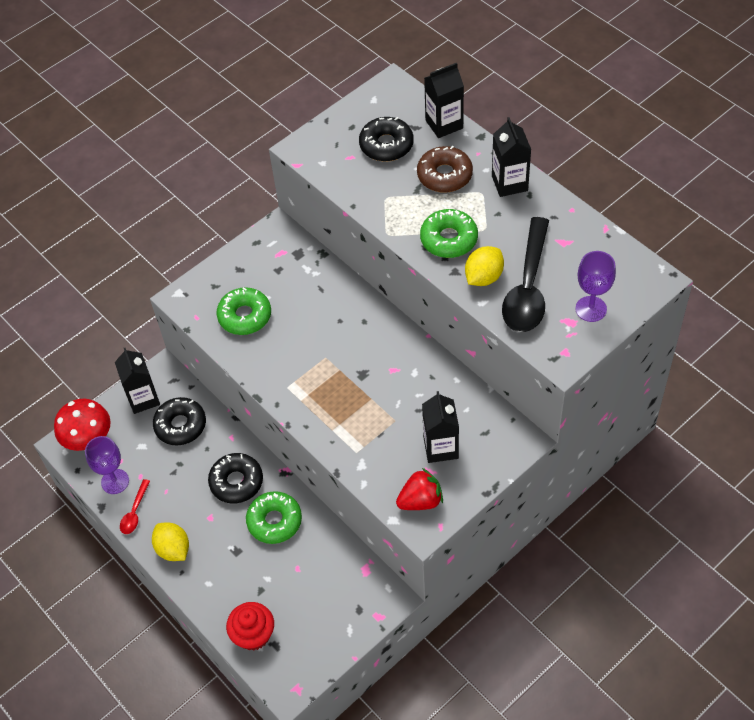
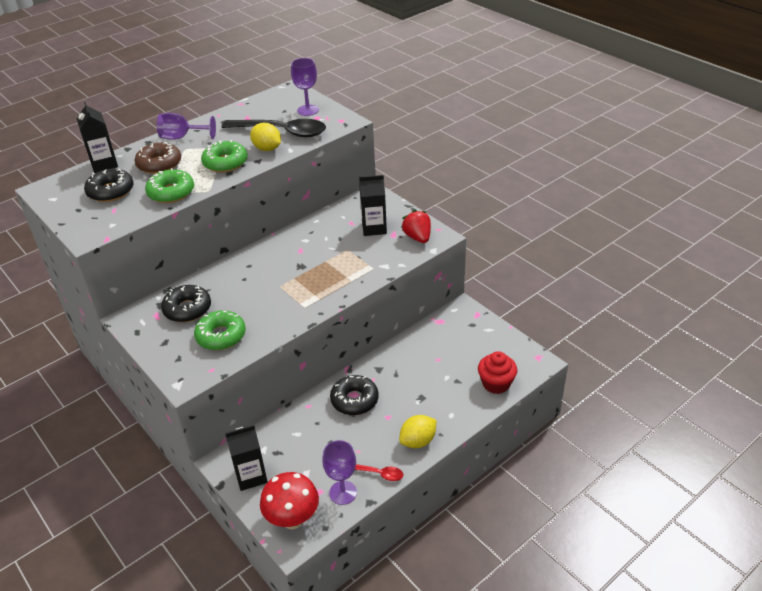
camera: 90 degrees left, 15 degrees down
(180, 425) = (288, 444): black donut -> black donut (187, 309)
(274, 521) = (394, 374): green donut -> green donut (171, 192)
(509, 183) = (182, 137): black carton -> purple goblet

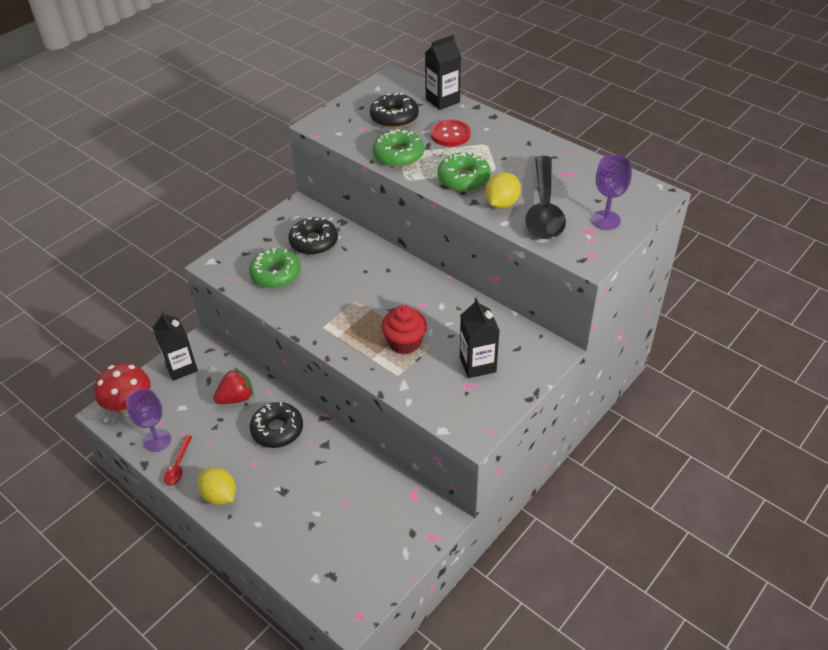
camera: 80 degrees right, 5 degrees up
(159, 164) = (450, 134): brown donut -> red button
(182, 137) = (509, 136): purple goblet -> none
(417, 237) = (467, 411): red strawberry -> red strawberry (236, 398)
(496, 383) = (308, 568): red cupcake -> red cupcake (404, 342)

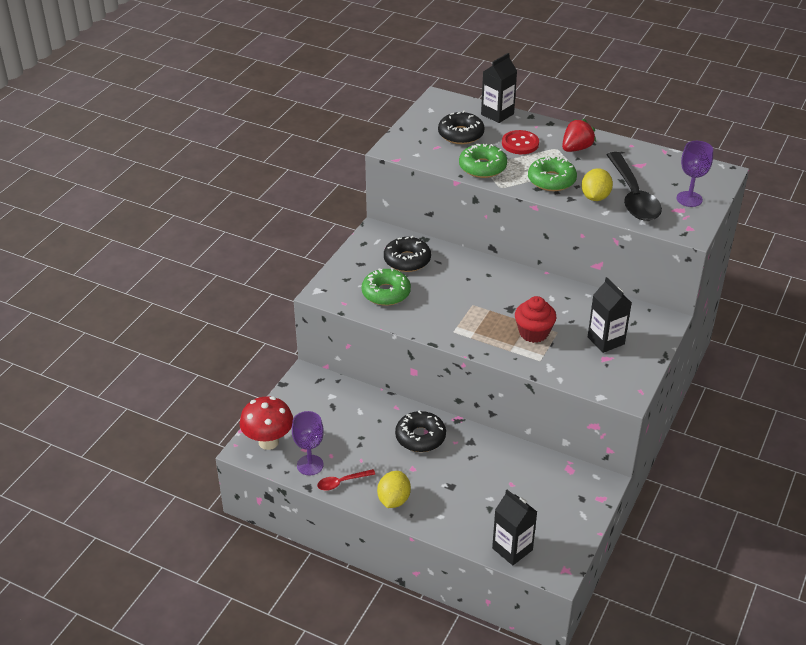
camera: 15 degrees left, 5 degrees down
(178, 465) = (342, 482): red spoon -> red spoon turned 75 degrees clockwise
(181, 367) = (300, 399): black carton -> black carton (512, 549)
(219, 495) = (394, 500): yellow lemon -> yellow lemon turned 75 degrees clockwise
(236, 398) = (367, 417): red strawberry -> red strawberry (576, 148)

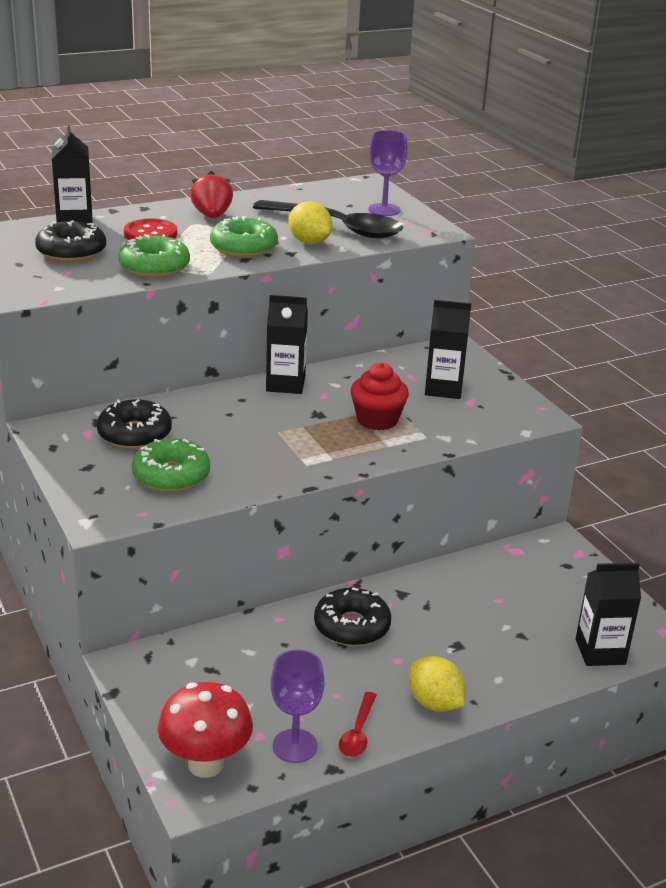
camera: 55 degrees left, 10 degrees down
(525, 280) = (285, 384): none -> black carton

